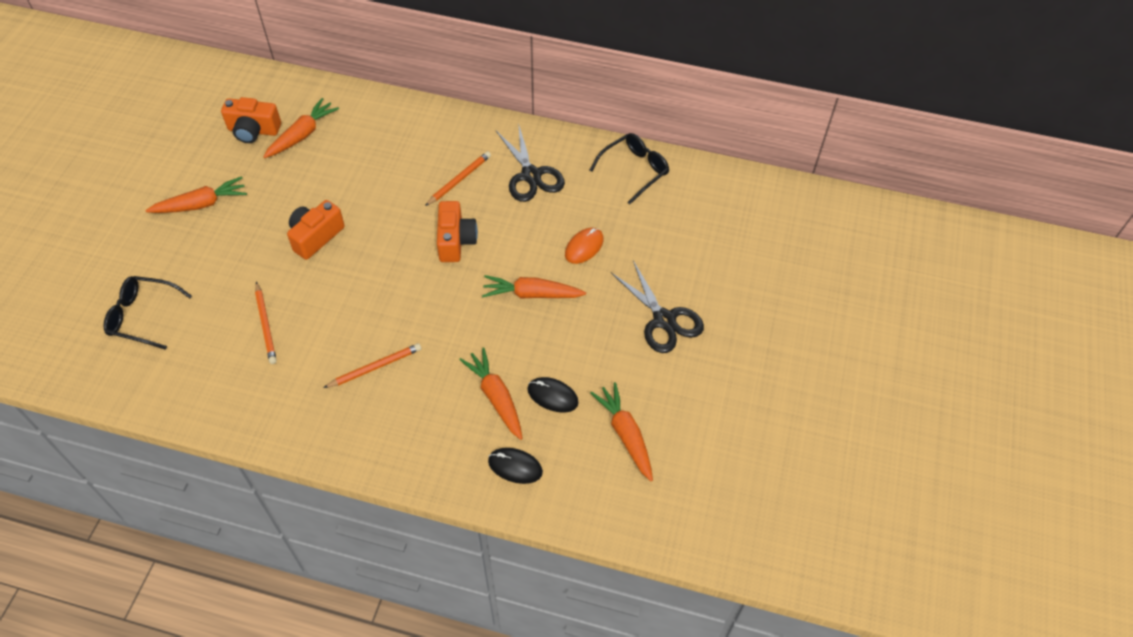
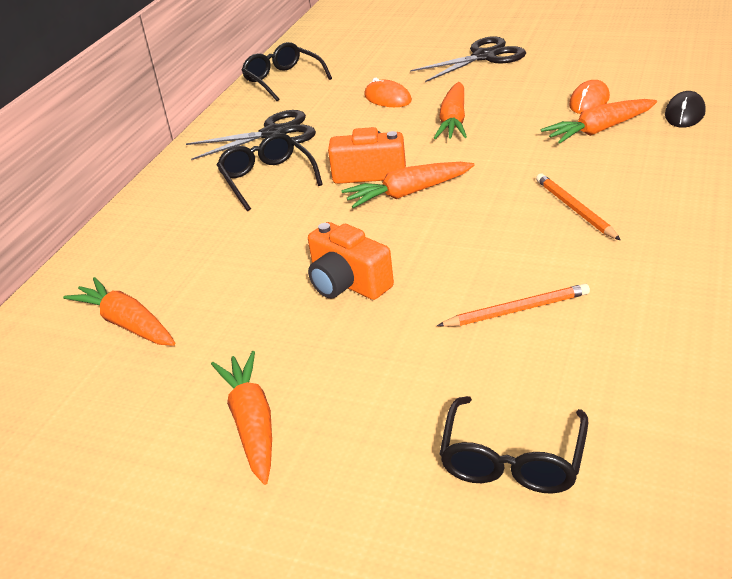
camera: 80 degrees left, 20 degrees down
(253, 130) = (91, 382): orange camera -> none
(459, 180) = (267, 179): orange pencil -> black glasses
(552, 396) = (589, 101): black mouse -> orange mouse
(625, 434) = (625, 66): orange carrot -> orange carrot (408, 193)

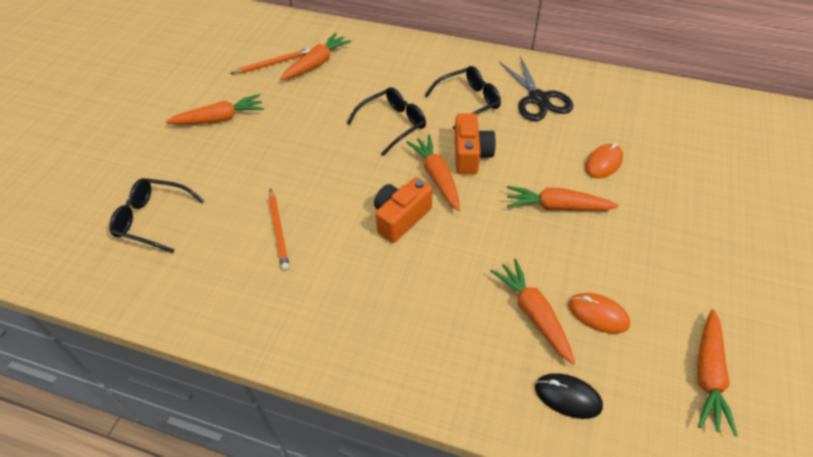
camera: 85 degrees right, 15 degrees up
(283, 80) = (639, 96): black glasses -> black glasses (393, 124)
(348, 283) = (330, 149): orange camera -> orange camera (400, 218)
(484, 57) = (705, 236): black scissors -> none
(575, 209) = (395, 277): orange pencil -> orange pencil (273, 64)
(635, 61) = (708, 375): none -> orange carrot

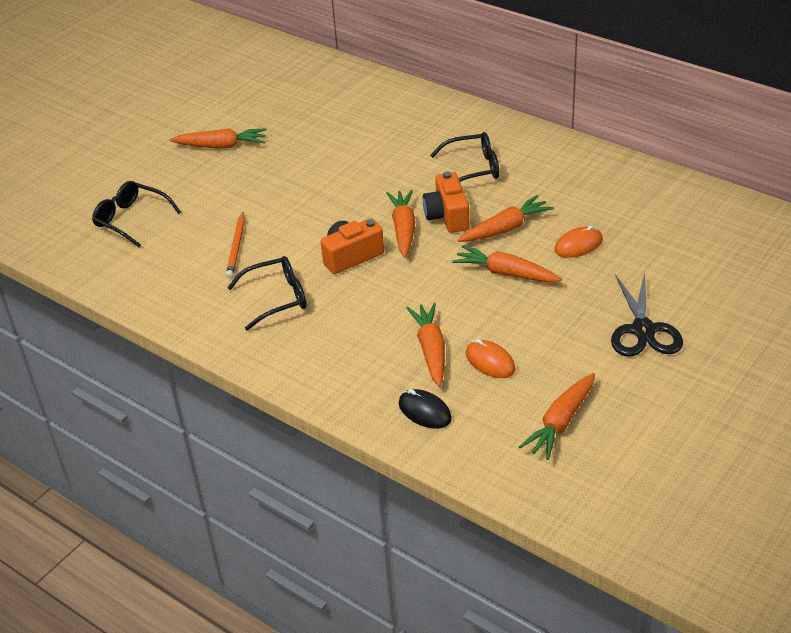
camera: 20 degrees right, 10 degrees down
(273, 64) = (293, 103): orange pencil -> none
(317, 63) = (337, 109): orange carrot -> orange carrot (505, 228)
(393, 124) = (385, 177): black glasses -> black glasses (277, 298)
(470, 155) = (447, 216): orange camera -> orange camera turned 150 degrees clockwise
(538, 99) = (548, 177): black scissors -> black scissors (643, 330)

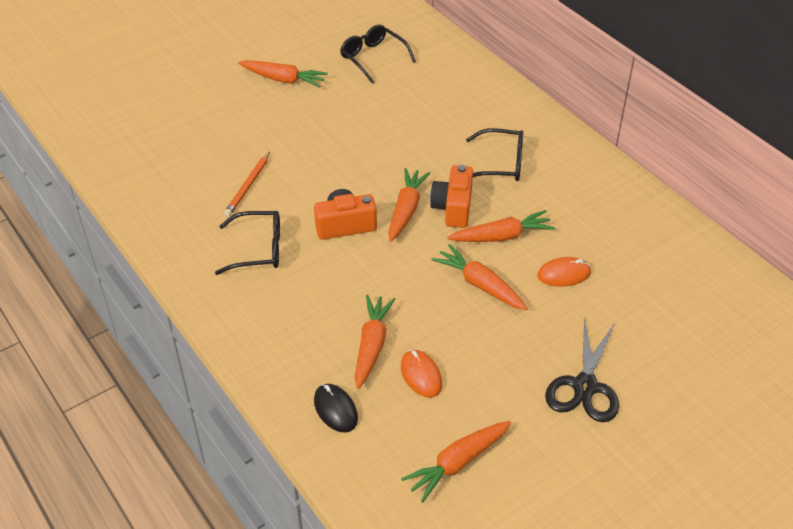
camera: 15 degrees right, 5 degrees up
(131, 219) = (171, 133): black glasses -> black glasses (373, 58)

